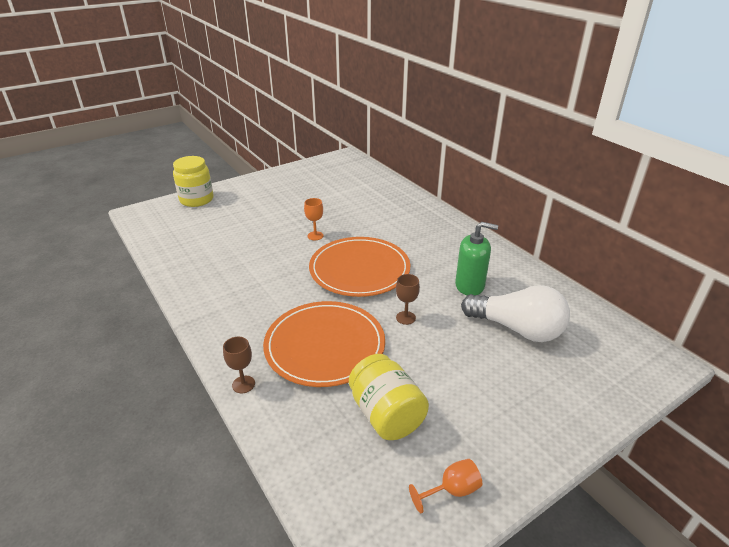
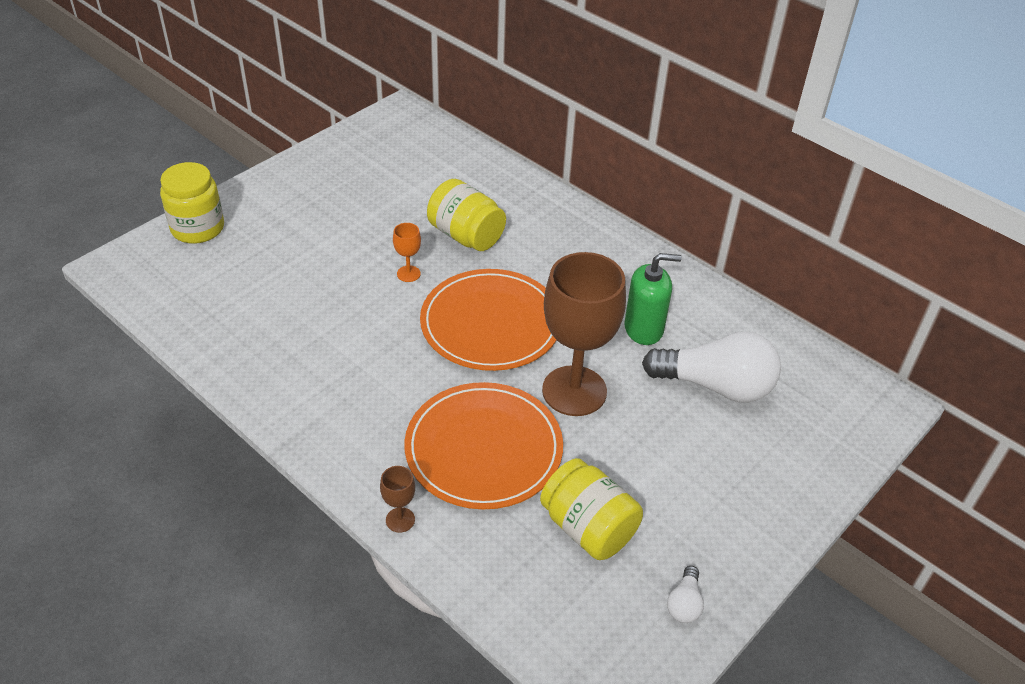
camera: 15 degrees left, 10 degrees up
(361, 220) = (466, 236): none -> yellow jar
(405, 318) = (574, 391): brown goblet -> brown goblet, size x2.49
(452, 490) = (684, 603): orange goblet -> white light bulb

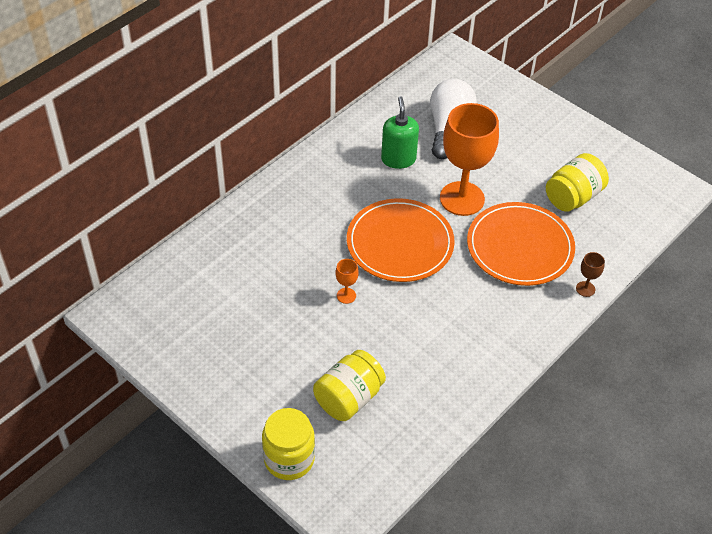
camera: 90 degrees left, 5 degrees up
(466, 236) = (297, 259): yellow jar -> yellow jar (349, 398)
(574, 391) = (462, 198): brown goblet -> orange goblet
(684, 603) = (615, 159): white light bulb -> none

